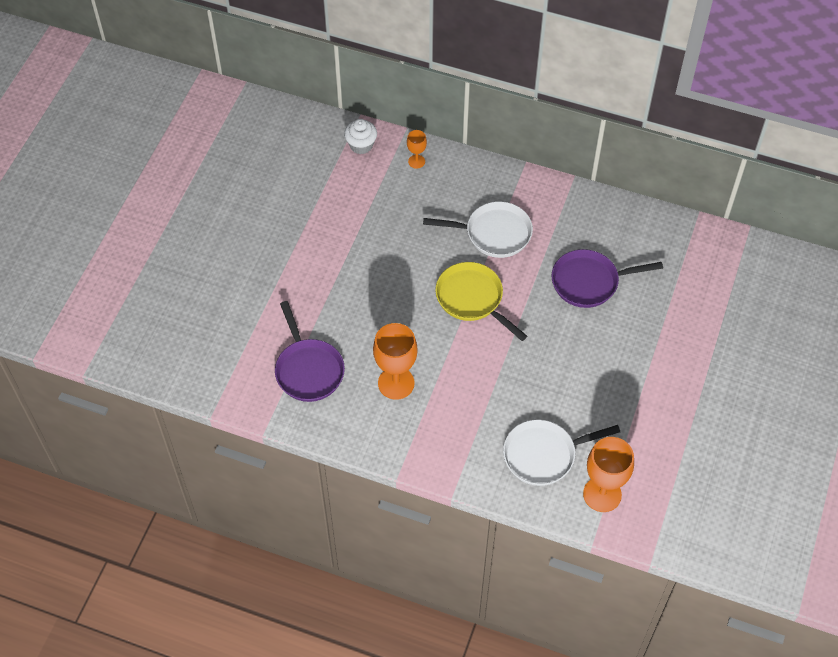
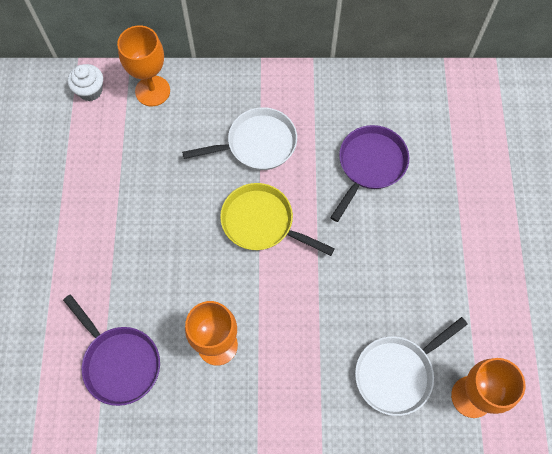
camera: 20 degrees left, 10 degrees up
(416, 161) = (152, 91): orange goblet -> orange goblet, size x1.96
(589, 282) = (369, 165): purple pan -> purple pan turned 150 degrees clockwise

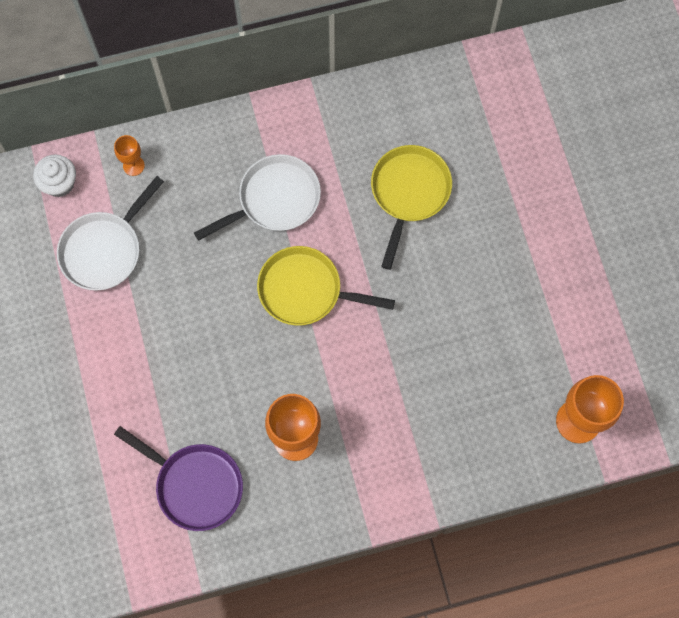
camera: 15 degrees left, 5 degrees up
(152, 91) = (133, 165): orange goblet -> orange goblet, size x0.51
(369, 165) = (409, 193): purple pan -> yellow pan
(397, 373) = (495, 417): white pan -> white pan (105, 249)

